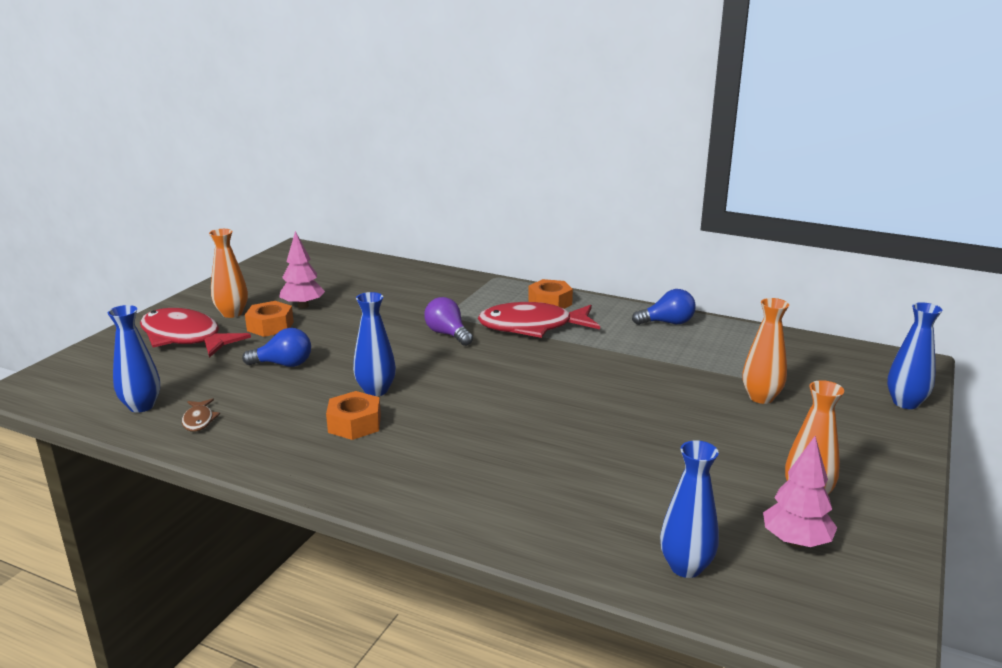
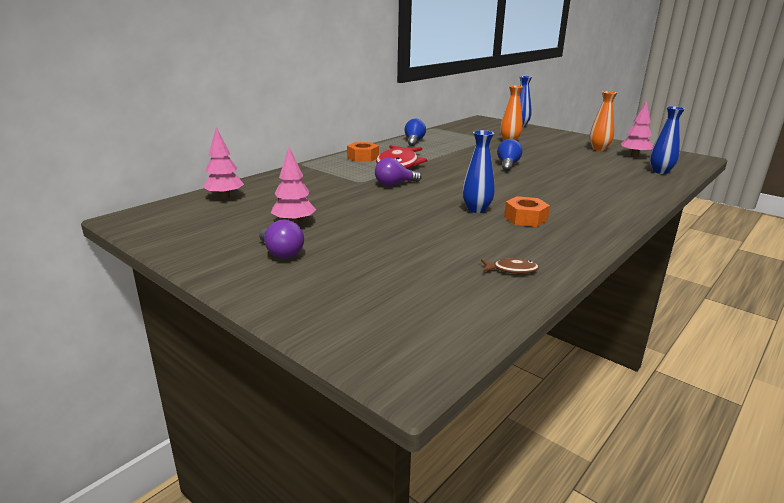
camera: 75 degrees left, 0 degrees up
(141, 406) = (478, 296): blue vase -> none
(185, 338) = (326, 276): red fish -> none
(232, 313) = (281, 253): orange vase -> purple light bulb
(270, 326) = (330, 237): orange nut -> none
(283, 364) = (417, 235): blue light bulb -> blue light bulb (508, 165)
(364, 267) = (225, 197): none -> pink tree

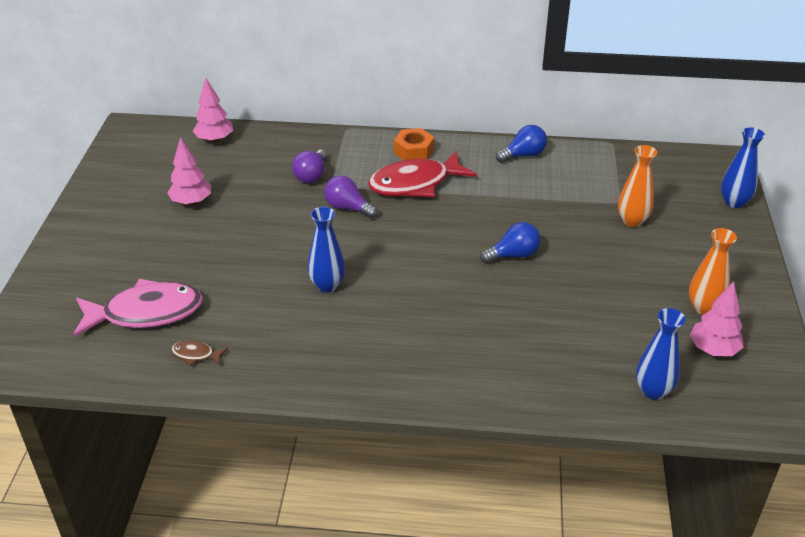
camera: 55 degrees right, 15 degrees up
(281, 253) = (129, 225): purple light bulb -> purple light bulb (312, 175)
(426, 276) = (146, 313): none -> pink fish
(511, 270) = (196, 355): brown fish -> brown fish turned 135 degrees clockwise
(525, 218) = (333, 325): orange nut -> none

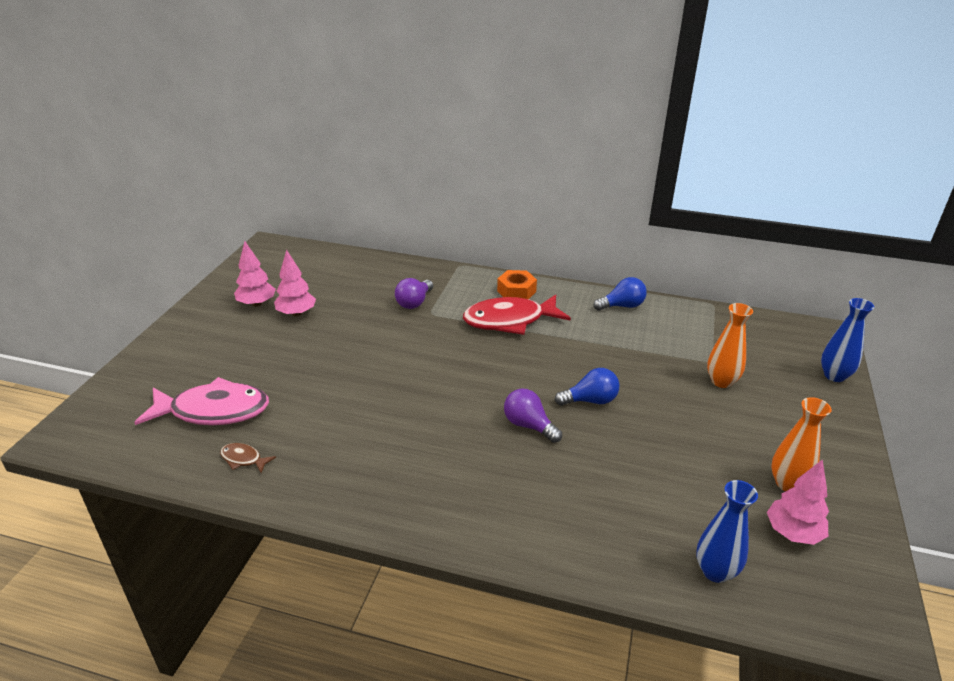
camera: 10 degrees right, 5 degrees down
(215, 139) = (338, 262): pink tree -> pink tree (257, 304)
(327, 285) = (395, 407): blue vase -> none
(348, 208) = (438, 335): purple light bulb -> purple light bulb (529, 425)

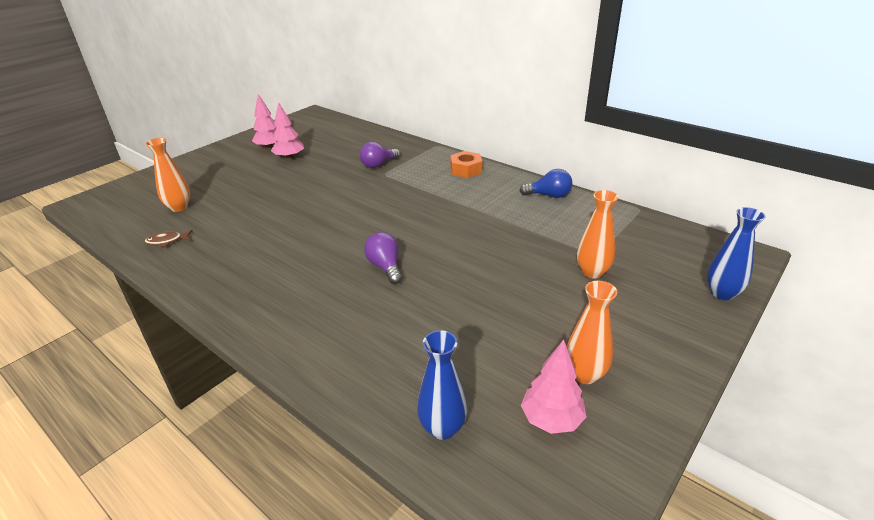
camera: 25 degrees right, 0 degrees up
(213, 411) = (179, 207): pink fish -> orange vase
(243, 459) = (167, 241): brown fish -> brown fish turned 60 degrees counterclockwise
(509, 320) = (441, 189): red fish -> none
(590, 400) = (454, 260): blue light bulb -> none

